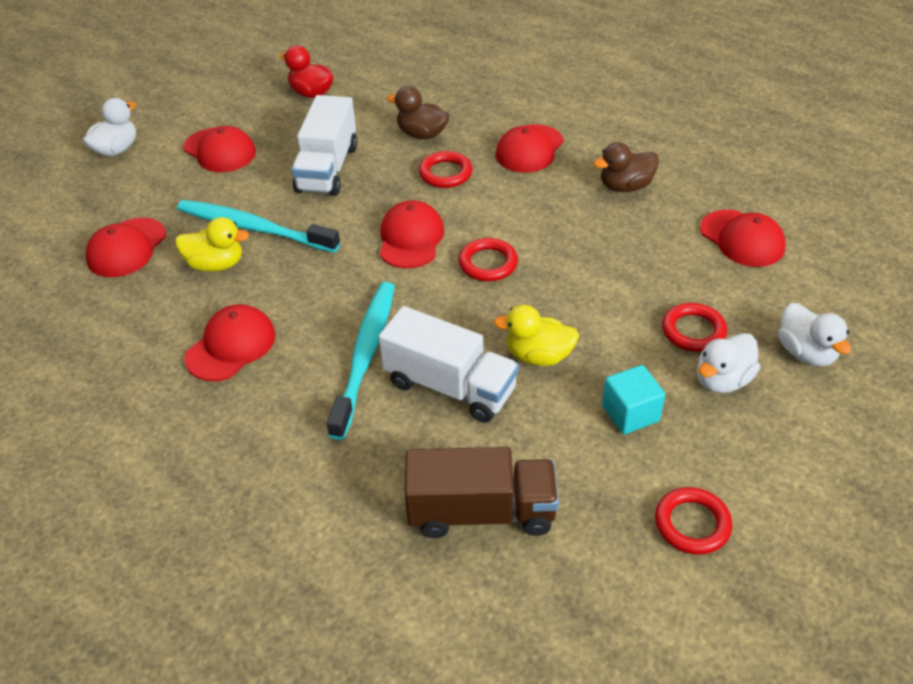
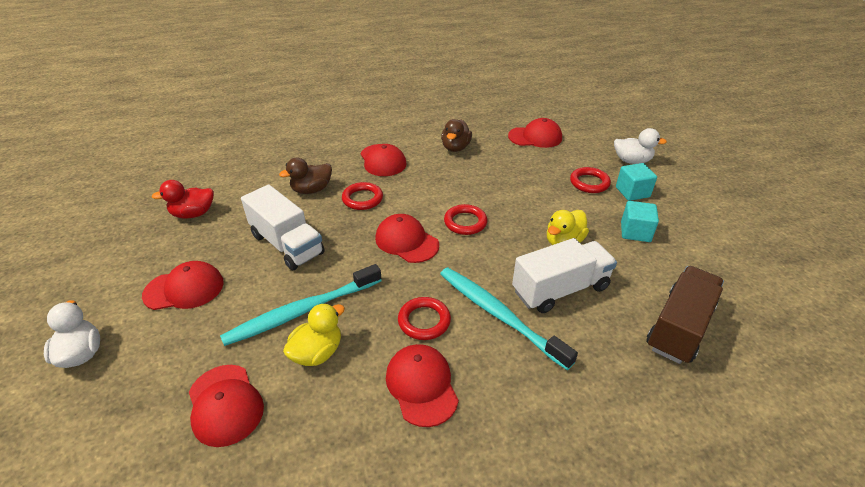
camera: 55 degrees left, 5 degrees down
(692, 524) = (729, 251): red ring -> red ring (424, 321)
(722, 380) = (632, 192): white duck -> turquoise cube

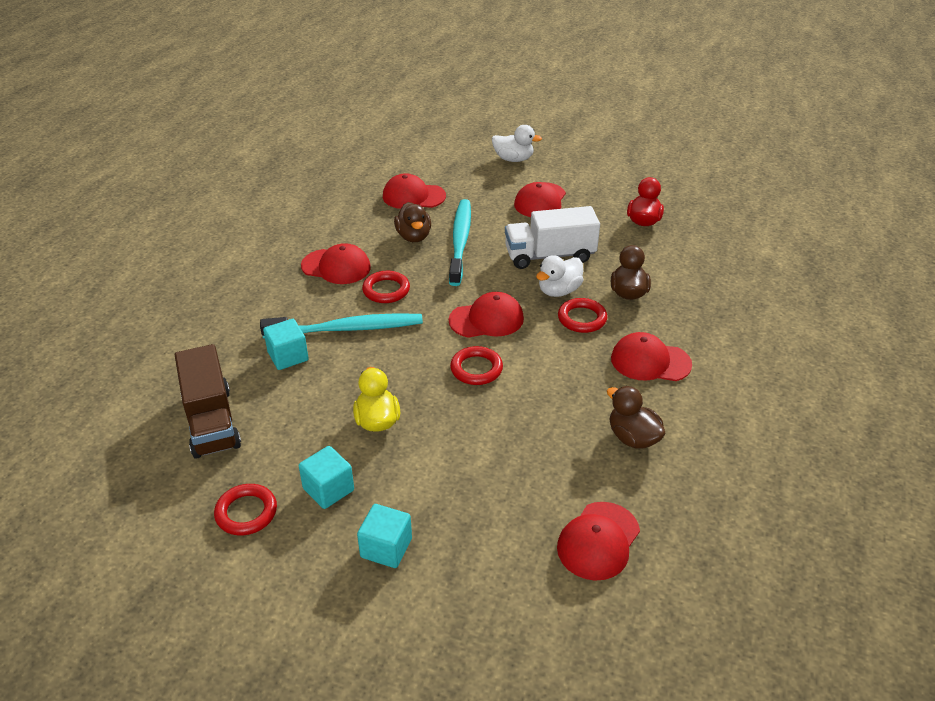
camera: 125 degrees right, 0 degrees up
(317, 352) = (413, 236): yellow duck -> brown duck
(560, 289) = (329, 379): white truck -> none
(570, 331) = (288, 356): none -> turquoise cube
(589, 183) = (443, 518): red ring -> red ring (246, 512)
(631, 161) = (445, 611): white duck -> white duck (559, 291)

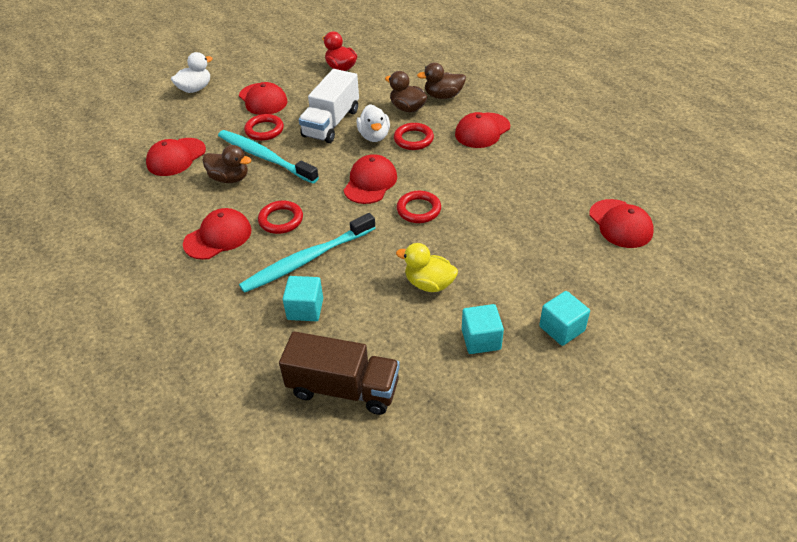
camera: 55 degrees left, 5 degrees up
(246, 512) = (470, 400): red ring -> red ring (264, 130)
(348, 329) = (306, 260): turquoise toothbrush -> turquoise toothbrush turned 150 degrees counterclockwise
(632, 438) = (544, 169): brown duck -> brown duck (443, 96)

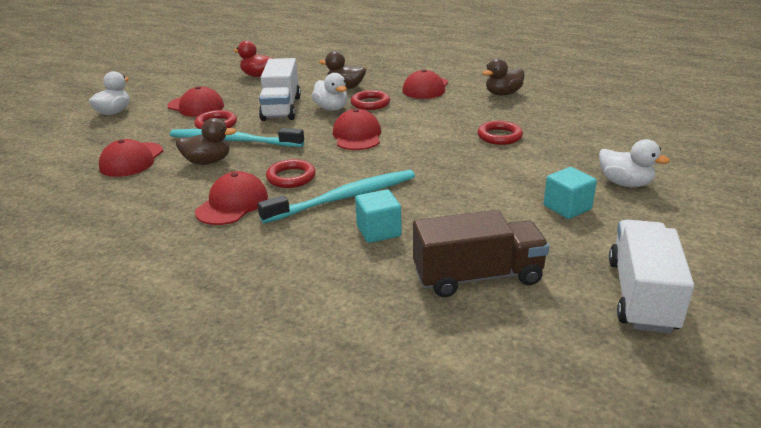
camera: 25 degrees left, 15 degrees down
(306, 260) = (345, 197): turquoise toothbrush -> turquoise toothbrush turned 150 degrees counterclockwise
(418, 210) = (420, 142): red ring -> red ring (499, 136)
(429, 284) = (481, 185): yellow duck -> none
(443, 96) = (370, 75): brown duck -> brown duck (503, 94)
(456, 461) = (641, 295): none -> white truck
(561, 328) = (625, 183): turquoise cube -> white duck
(620, 224) = (596, 115): red cap -> none

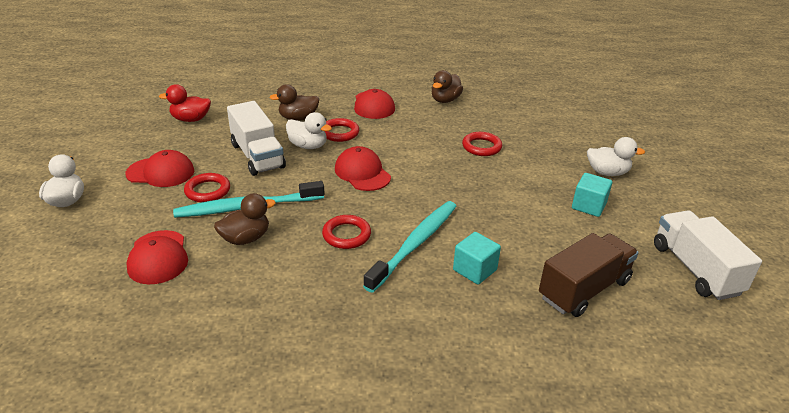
camera: 30 degrees left, 5 degrees up
(232, 204) = (320, 280): red cap -> none

